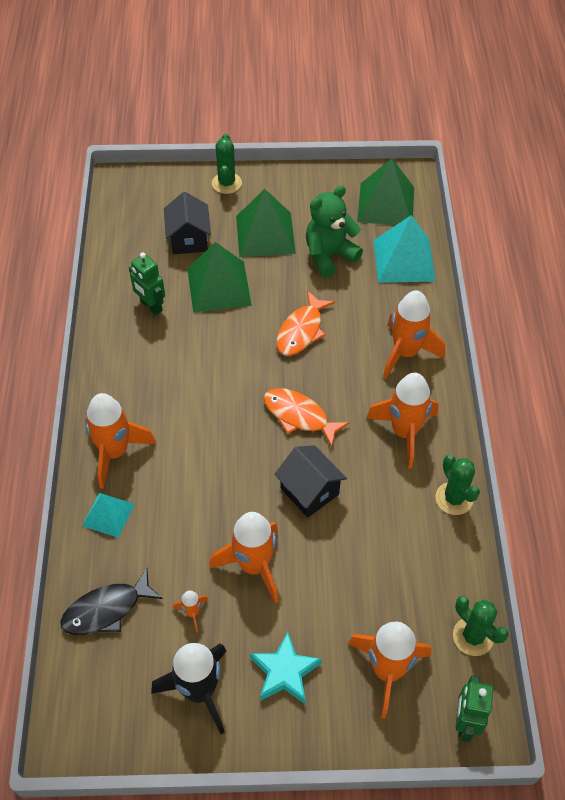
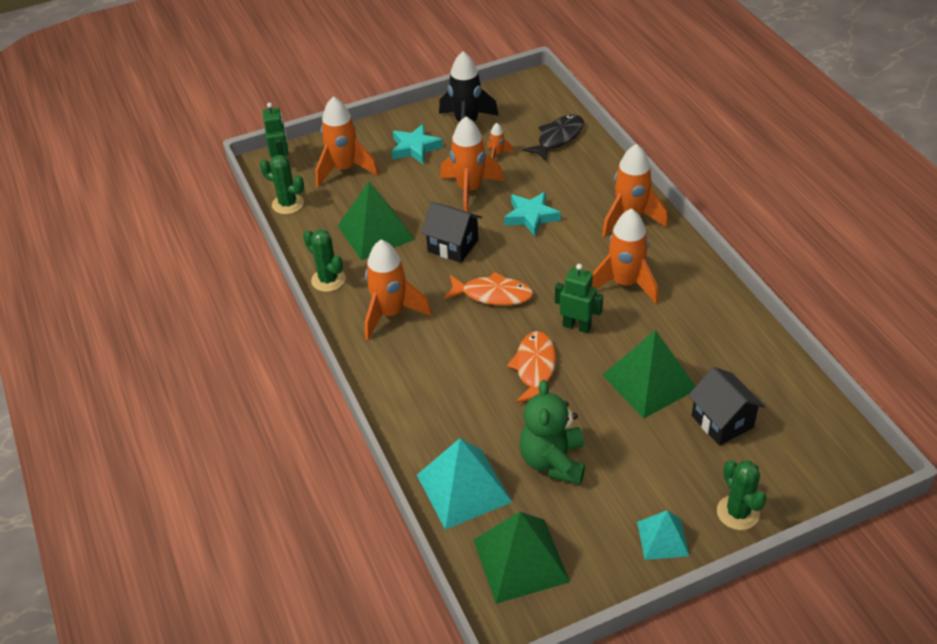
camera: 160 degrees right, 10 degrees down
(108, 514) = (601, 182): turquoise pyramid -> turquoise pyramid (663, 538)
(151, 306) = (701, 338): green robot -> green robot (577, 326)
(210, 497) = (531, 216): none -> turquoise star
(265, 234) = (642, 460): green pyramid -> green pyramid (376, 232)
(329, 255) = (553, 461): green teddy bear -> green teddy bear turned 150 degrees clockwise
(405, 353) = (418, 383): orange rocket -> orange rocket (625, 284)

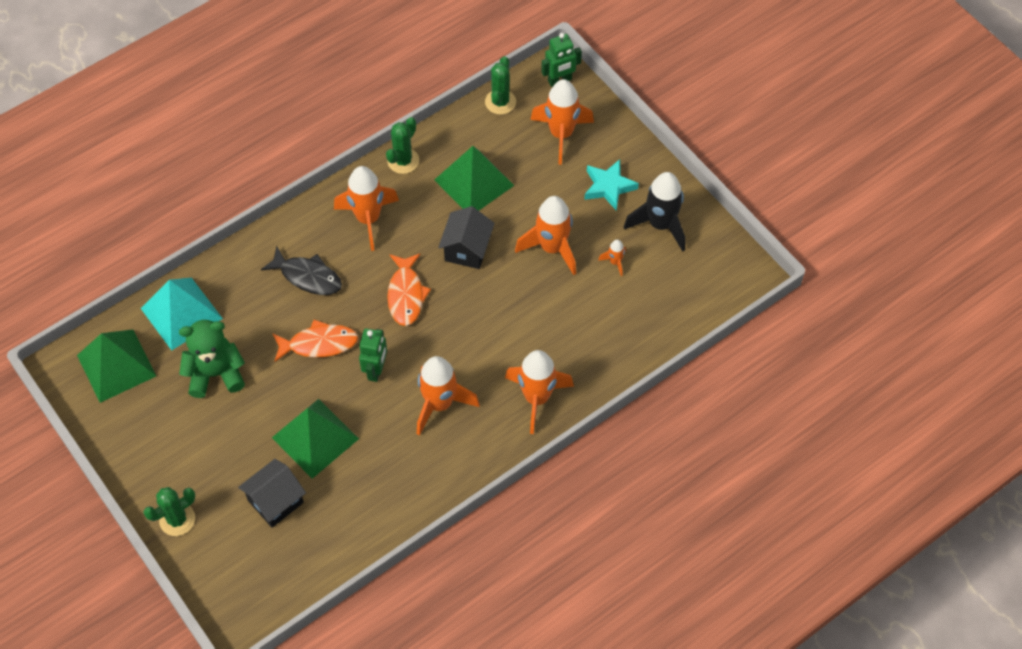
camera: 75 degrees right, 15 degrees up
(531, 216) = (522, 308): turquoise star -> none
(558, 138) = (656, 314): black fish -> black fish (308, 277)
(663, 538) = (146, 464): turquoise pyramid -> none

